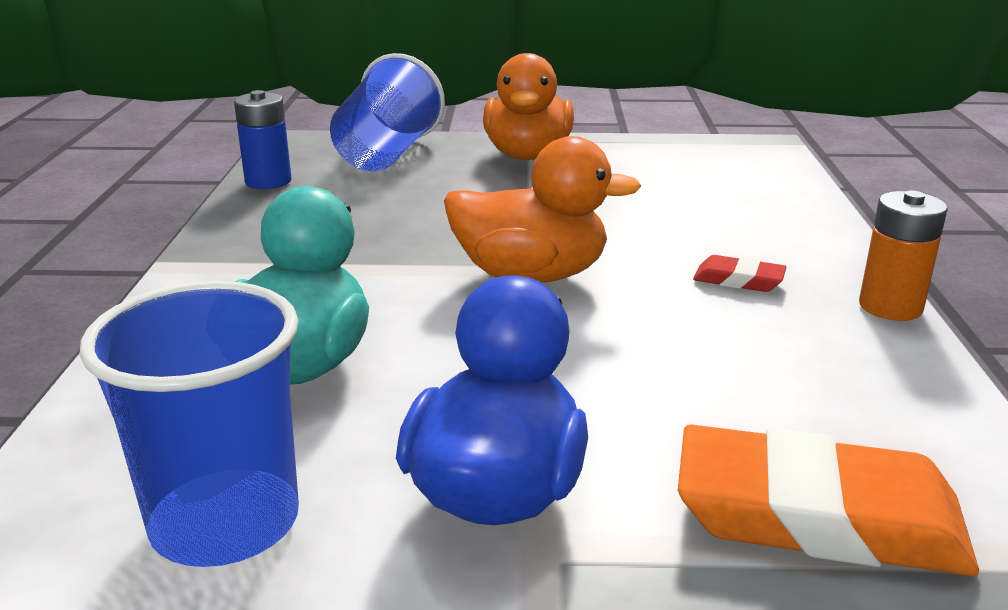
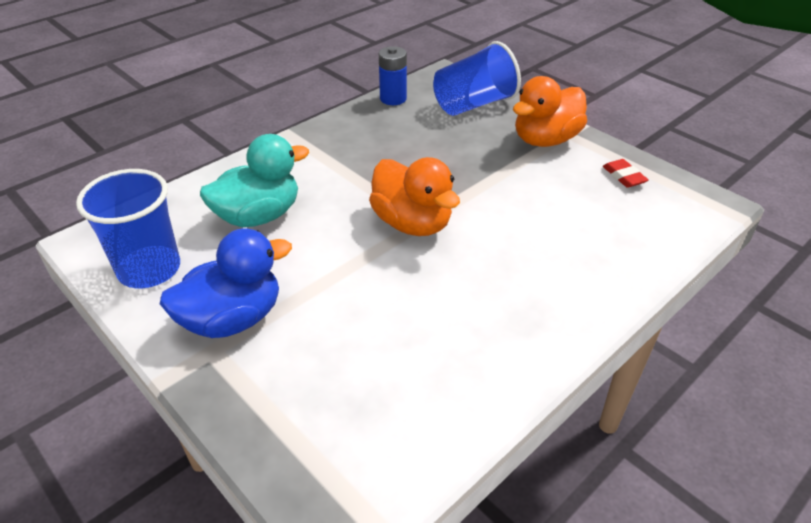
camera: 45 degrees right, 15 degrees up
(738, 280) = (505, 288): red eraser -> red eraser (624, 176)
(817, 516) = (312, 419): orange eraser -> none
(890, 307) = (554, 356): orange battery -> none

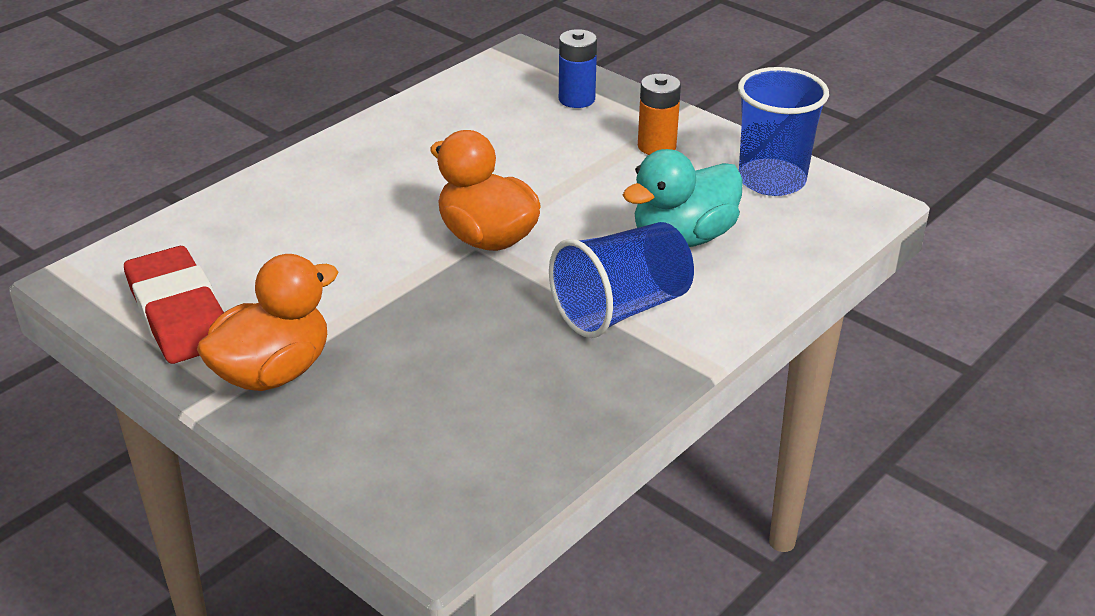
camera: 175 degrees right, 5 degrees down
(233, 319) = (656, 146): blue duck -> orange battery
(393, 99) = (540, 454): blue battery -> blue battery (576, 99)
(473, 104) = (383, 447): blue cup -> blue cup (621, 309)
(624, 176) = (179, 313): red eraser -> red eraser, size x2.18

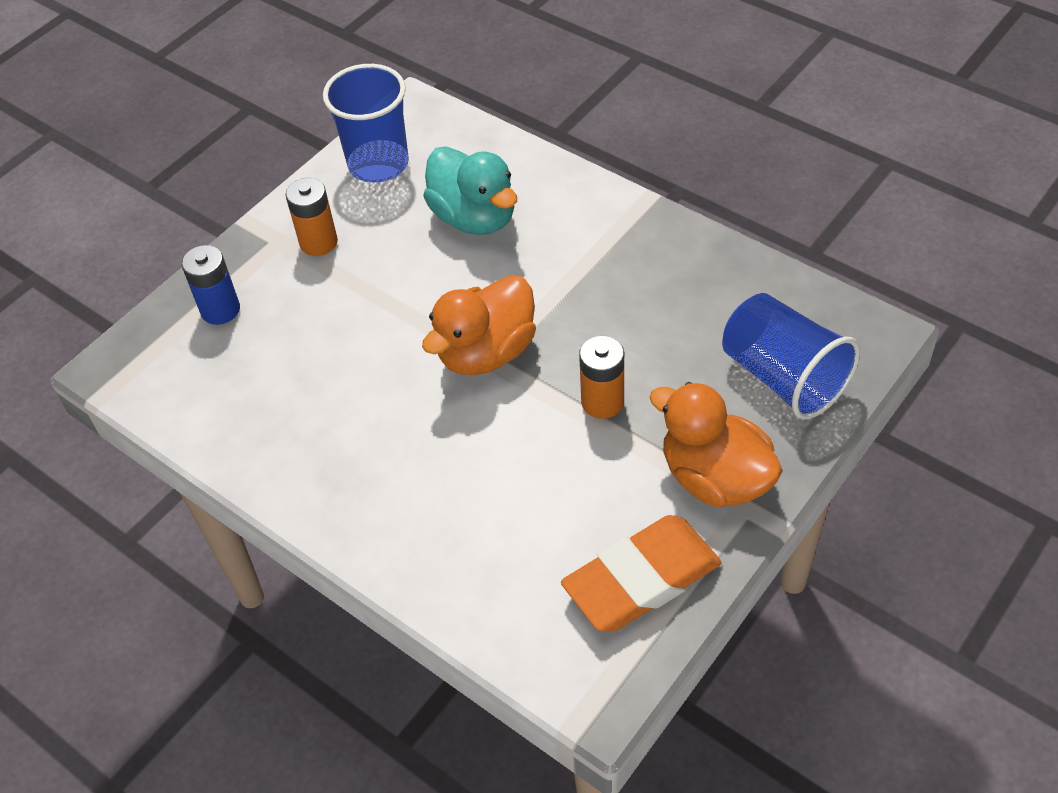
camera: 90 degrees left, 15 degrees up
(179, 313) = (642, 579): red eraser -> orange eraser
(399, 306) = (602, 402): none -> orange battery
(621, 309) = (584, 250): blue cup -> blue cup (783, 377)

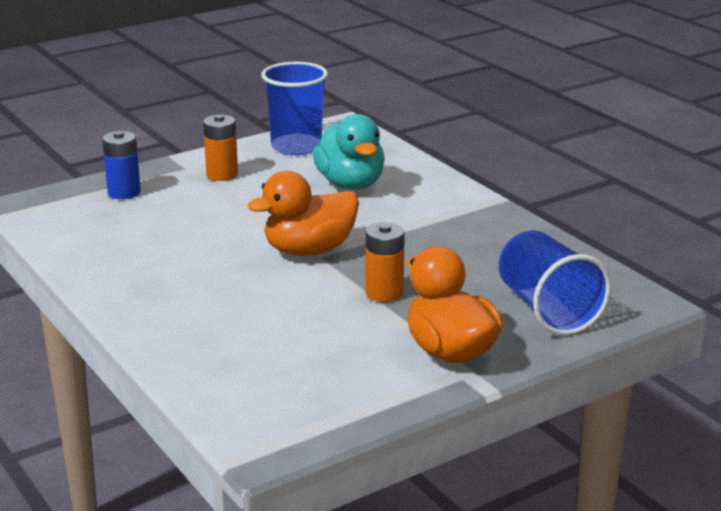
camera: 15 degrees right, 25 degrees down
(642, 579) = (347, 392): orange eraser -> none

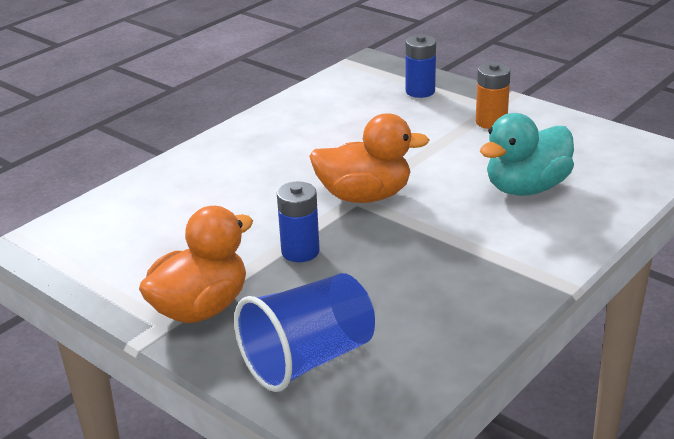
camera: 75 degrees right, 5 degrees up
(296, 146) = (589, 142): blue cup -> none
(309, 250) = (364, 196): orange duck -> orange duck turned 135 degrees clockwise
(384, 293) = (300, 251): orange battery -> blue battery

